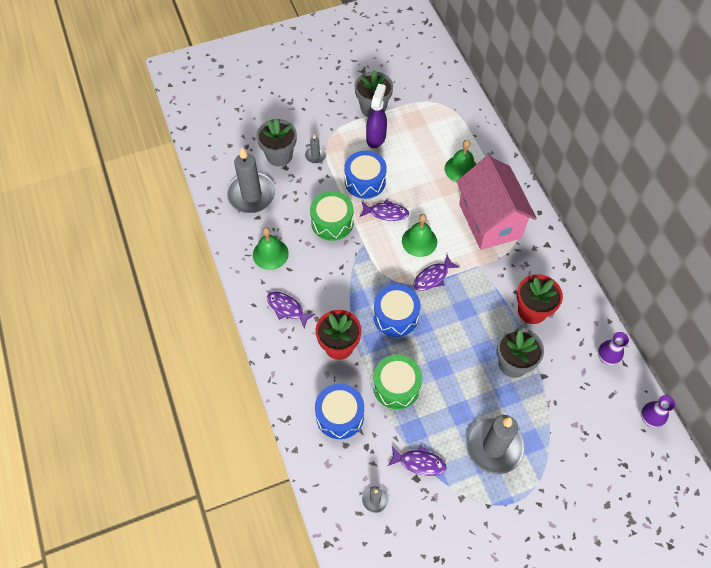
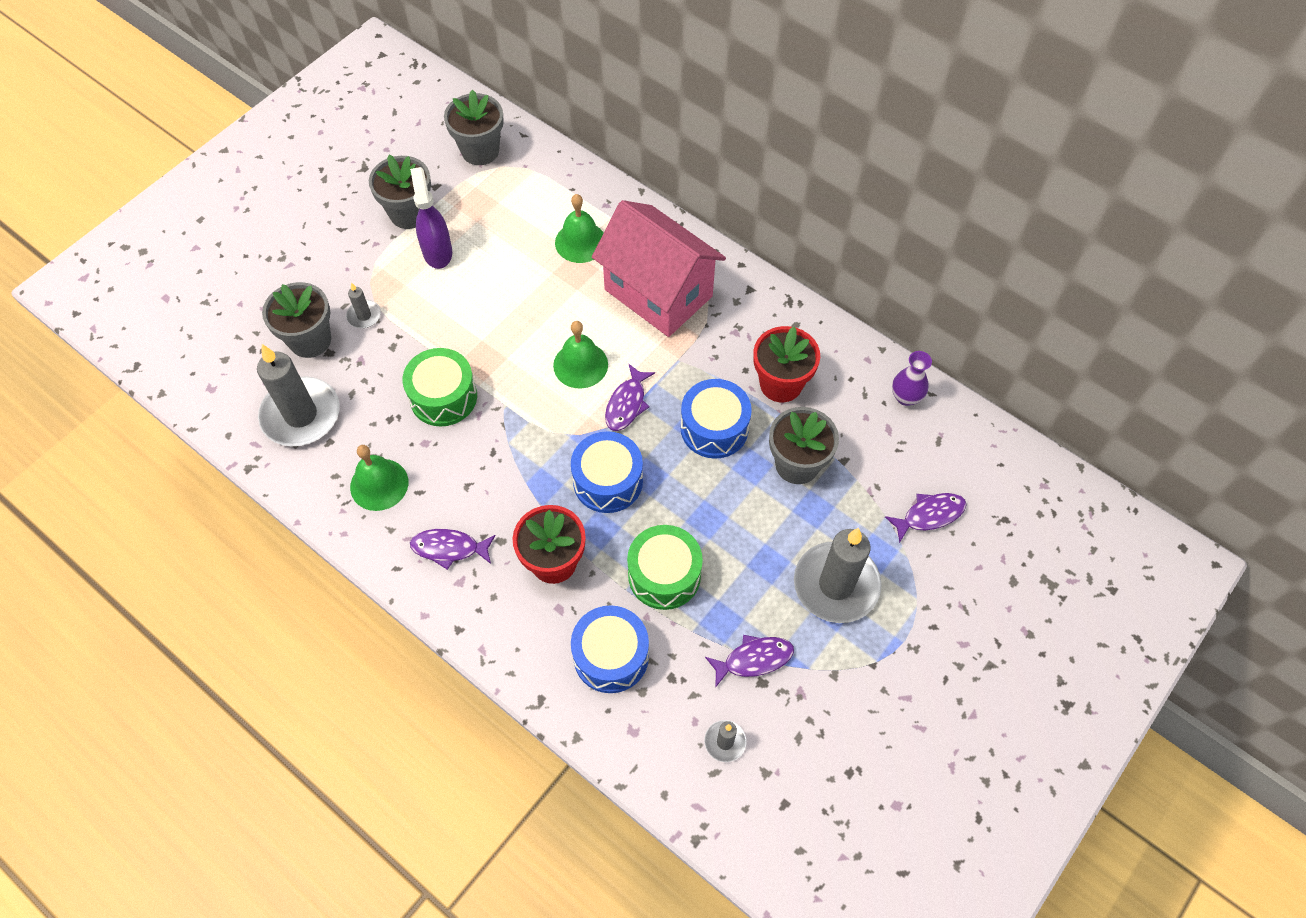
camera: 30 degrees left, 0 degrees up
(365, 181) = (457, 319): blue drum -> blue drum (714, 428)
(386, 213) = (512, 348): purple fish -> purple fish (929, 515)
(434, 89) = (480, 151): none -> grey flower pot
(649, 419) = (999, 446): purple vase -> none

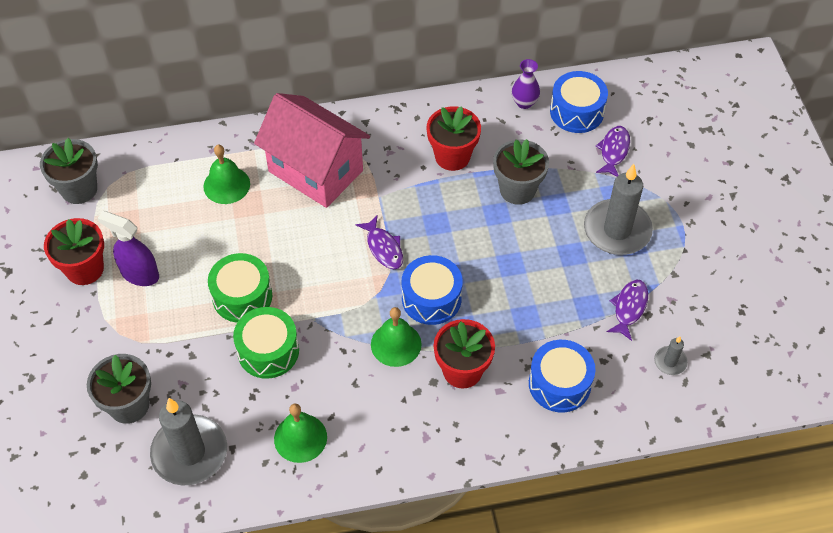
camera: 50 degrees left, 5 degrees down
(364, 315) = (145, 356): grey candle -> none
(409, 213) = (85, 269): grey flower pot -> red flower pot
(449, 548) = (394, 426): purple fish -> none
(580, 365) = (326, 253): green bell -> green bell (396, 344)
(658, 293) = (315, 171): pink house -> pink house turned 45 degrees clockwise
(664, 575) = (529, 315): green drum -> green drum (242, 296)
(714, 428) = (449, 213): blue drum -> blue drum (576, 112)

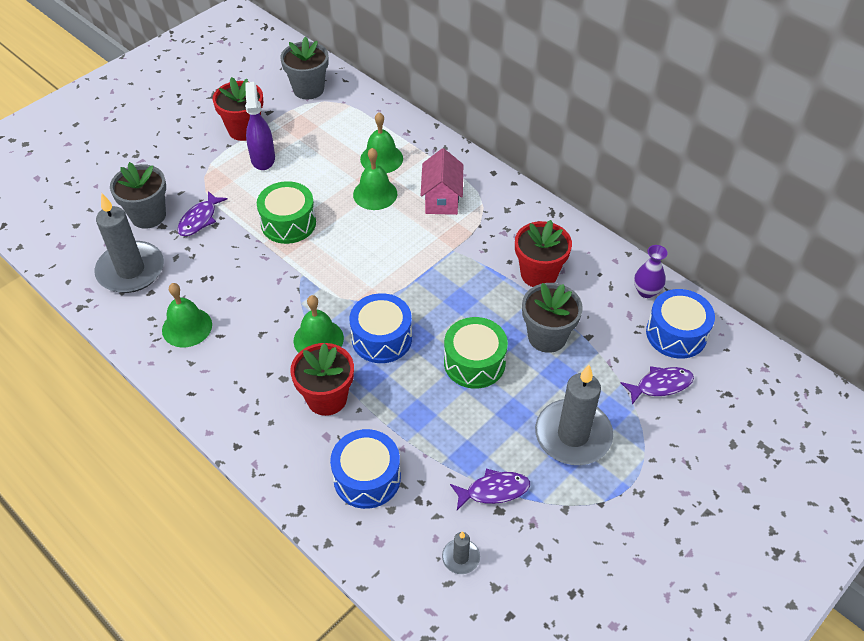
camera: 55 degrees right, 5 degrees down
(265, 214) = (375, 194): none -> green bell
(268, 351) = (251, 265): green drum -> green drum (474, 362)
(315, 171) = (442, 199): pink house -> pink house, size x0.56
(383, 248) = (405, 280): purple fish -> purple fish (199, 219)

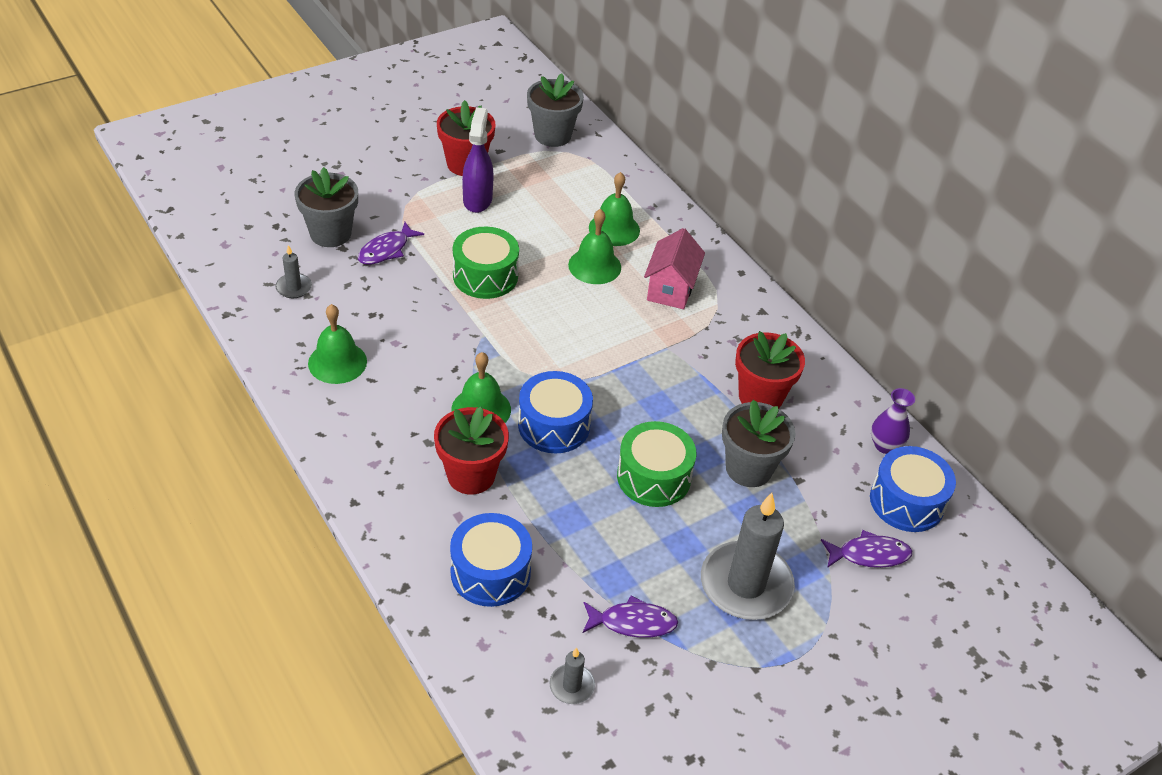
camera: 10 degrees right, 5 degrees down
(131, 270) = (294, 287): grey candle -> grey candle, size x0.45

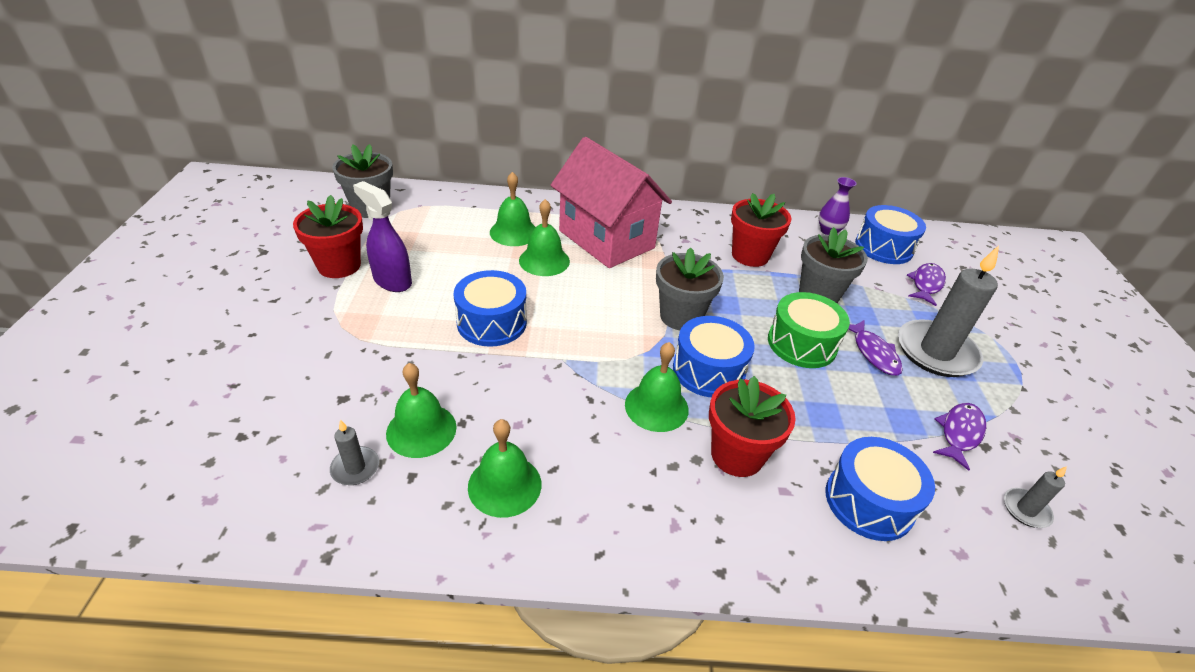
camera: 55 degrees left, 5 degrees down
(330, 233) = (311, 397): grey flower pot -> grey flower pot (681, 316)
(348, 299) = (421, 430): none -> green bell
(386, 250) = (385, 368): purple fish -> purple fish (873, 353)
(485, 276) = (492, 322): green drum -> blue drum
(671, 289) = (606, 239): pink house -> pink house, size x1.77

